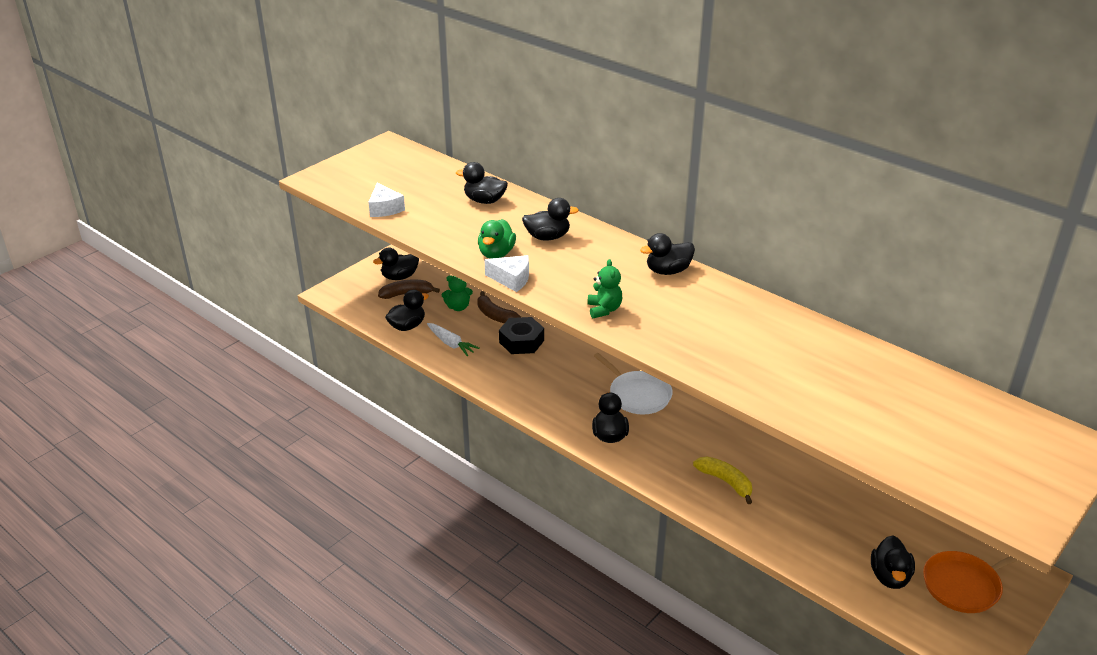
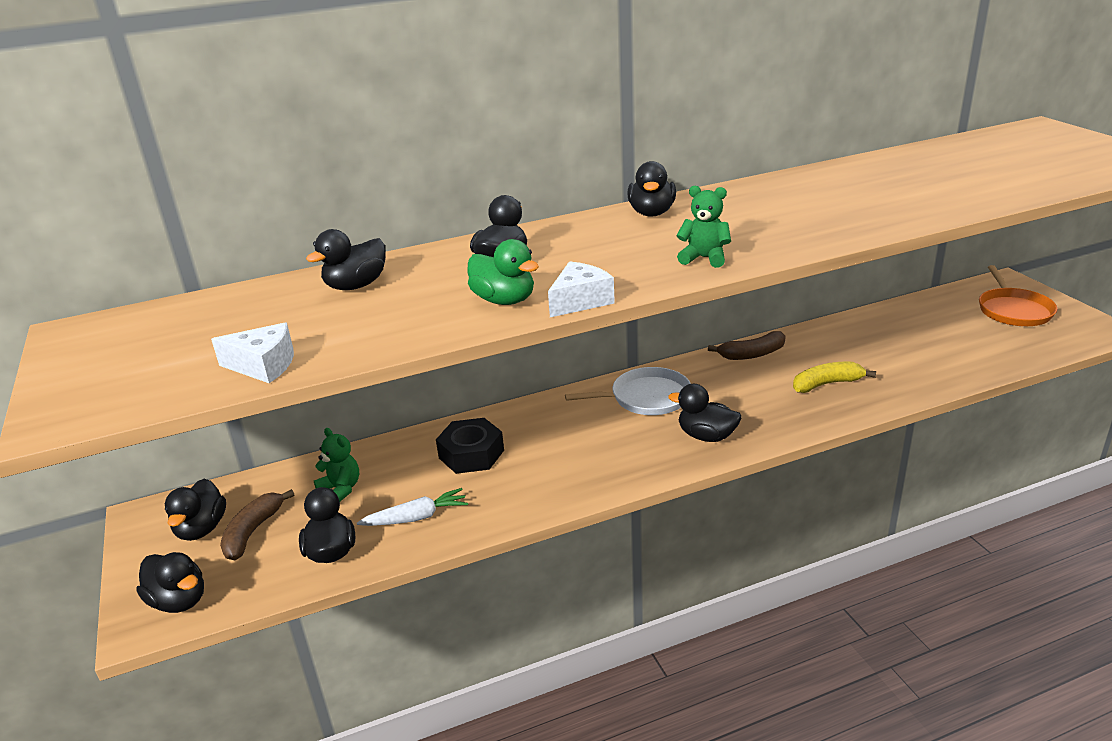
camera: 60 degrees left, 5 degrees down
(458, 307) = (341, 489): green teddy bear -> green teddy bear turned 60 degrees counterclockwise
(495, 315) = (395, 461): brown banana -> brown banana (752, 354)
(889, 577) = (996, 339): black duck -> black duck (179, 601)

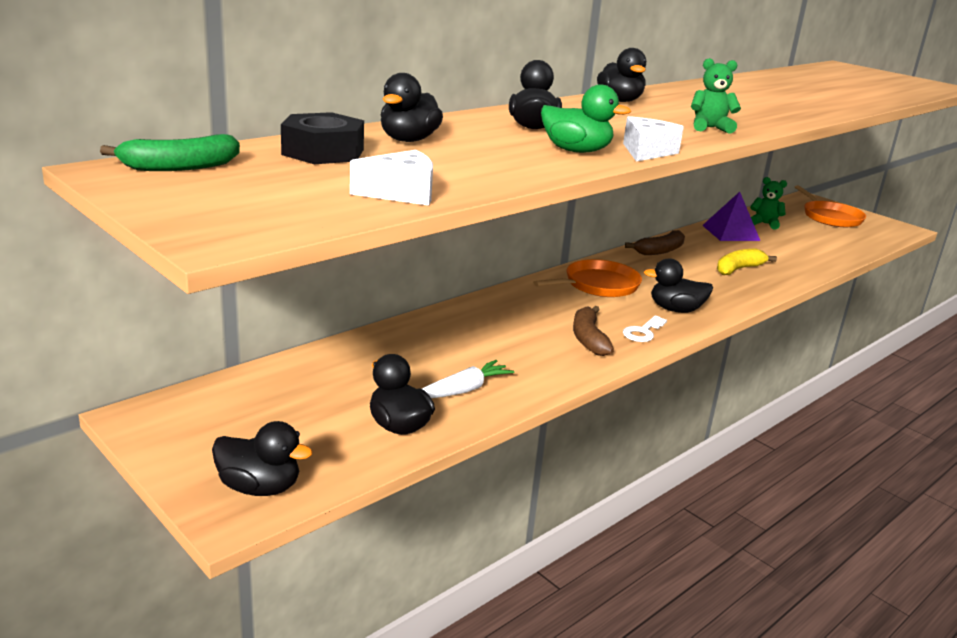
camera: 25 degrees left, 5 degrees down
(124, 326) = (179, 167): none -> green banana
(201, 529) = (227, 422): black duck -> none
(253, 532) = (292, 418): brown banana -> brown banana (588, 339)
(341, 489) = (360, 374): green teddy bear -> green teddy bear (764, 224)
(471, 454) = (472, 336): black nut -> black nut (323, 152)
(646, 398) = (598, 285): white pan -> orange pan
(647, 463) = (643, 332): none -> white key
(859, 331) = (730, 233): none -> purple pyramid

